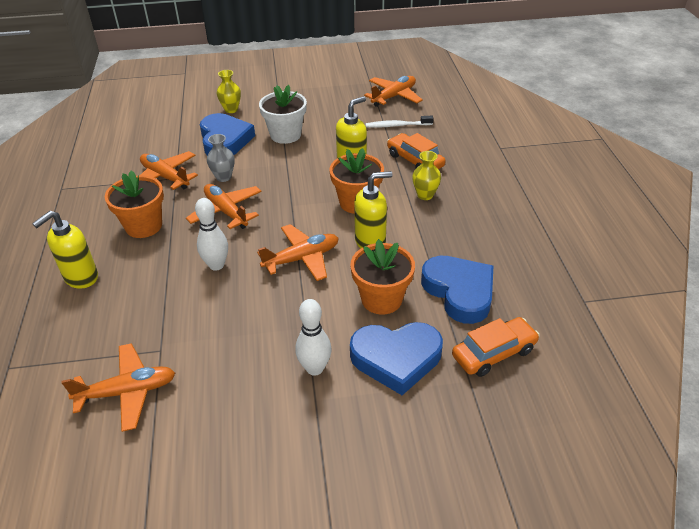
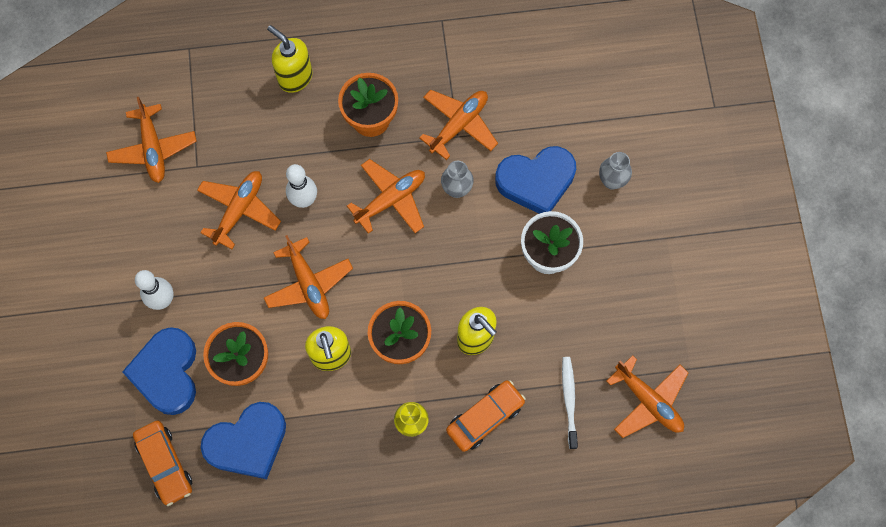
camera: 90 degrees right, 30 degrees up
(218, 311) = (239, 210): none -> orange plane
(231, 109) = (612, 181): yellow vase -> grey vase

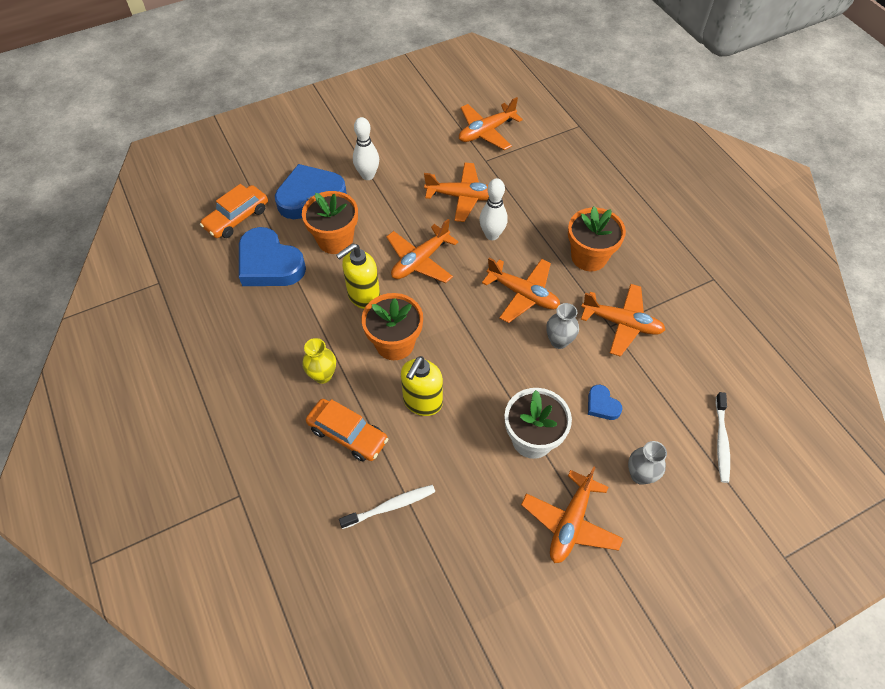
camera: 70 degrees right, 15 degrees down
(295, 77) = (595, 195): yellow soap dispenser -> none
(536, 181) = (602, 405): blue heart -> blue heart, size x0.46
(604, 101) = (721, 441): none -> white toothbrush
(648, 401) = (417, 588): orange plane -> orange plane (570, 523)

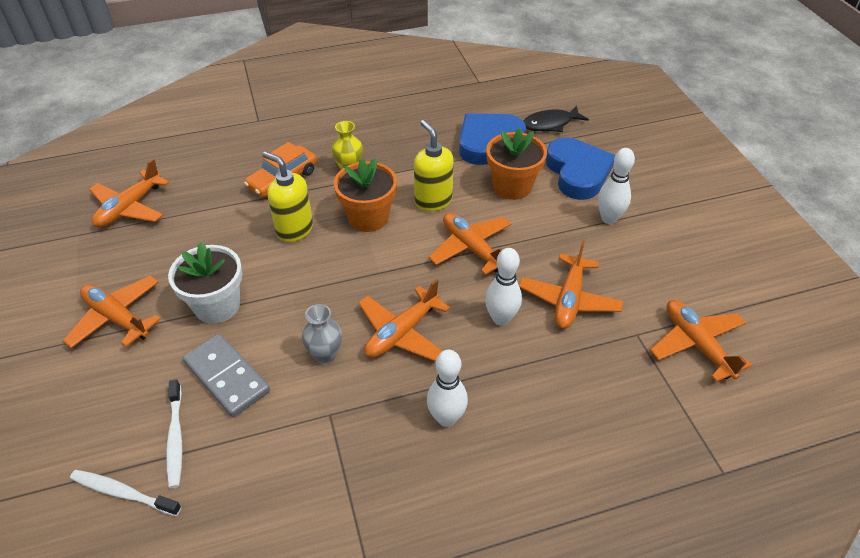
camera: 100 degrees right, 10 degrees down
(237, 218) = (550, 124): orange car -> black fish
(390, 506) = (203, 199): white toothbrush -> white toothbrush (175, 438)
(589, 257) = (446, 418): orange flower pot -> white bowling pin
(602, 405) = (227, 377): blue heart -> grey domino
(622, 323) = (329, 428): orange plane -> orange plane (130, 208)
(640, 475) = (130, 391): grey vase -> none

